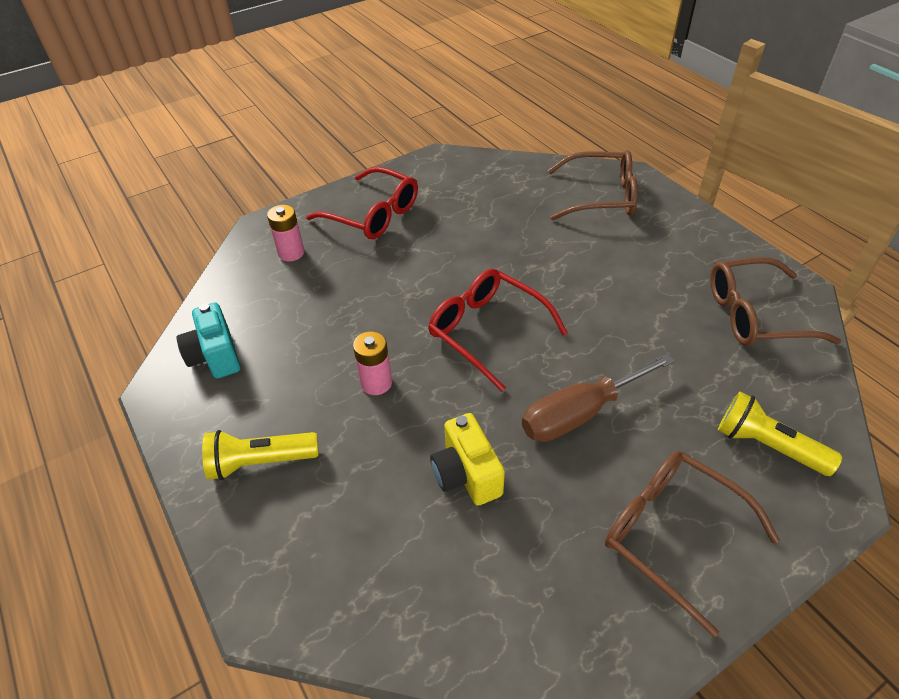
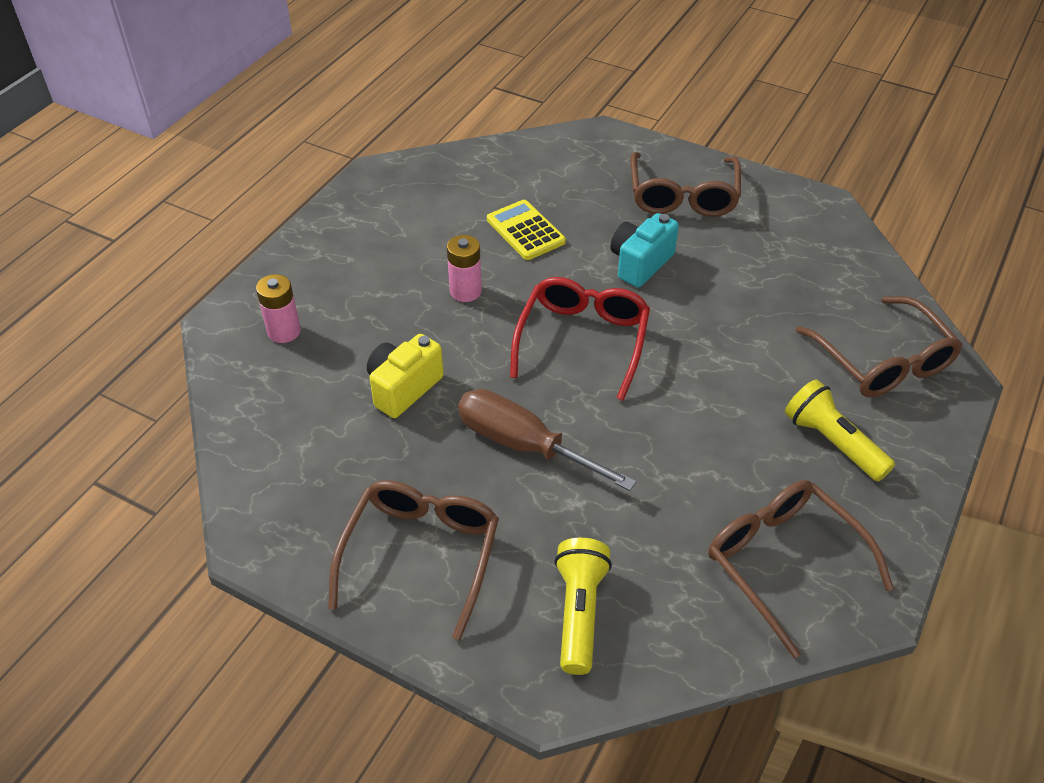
camera: 60 degrees right, 0 degrees up
(215, 356) = (429, 184): turquoise camera -> turquoise camera (640, 263)
(260, 462) = (342, 260): yellow flashlight -> yellow flashlight (832, 442)
(291, 253) = (582, 168): pink battery -> pink battery (284, 331)
(334, 315) = (525, 231): none -> yellow calculator
(373, 214) = (683, 196): red glasses -> brown glasses

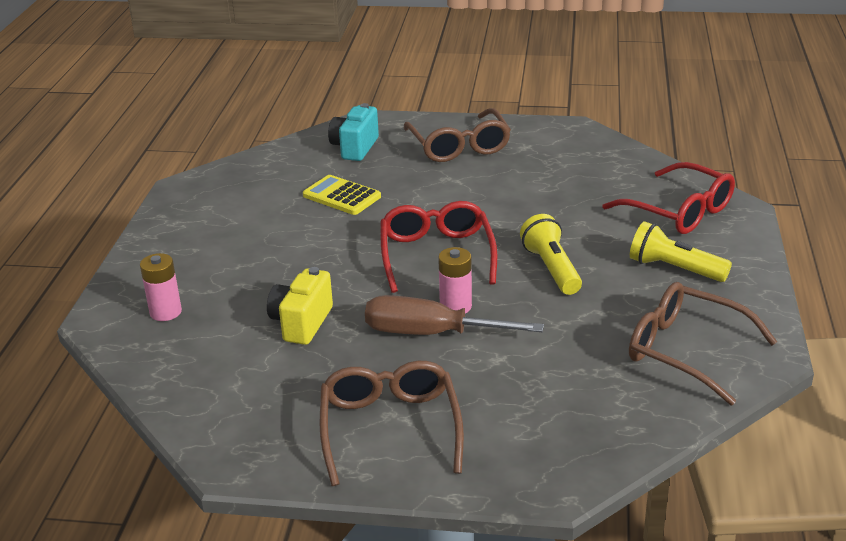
camera: 20 degrees left, 15 degrees down
(465, 291) = (315, 247): pink battery -> pink battery (455, 306)
(579, 612) = (548, 427): yellow flashlight -> yellow flashlight (551, 268)
(640, 263) = (452, 195): turquoise camera -> turquoise camera (355, 148)
(882, 361) = (679, 211): brown glasses -> red glasses

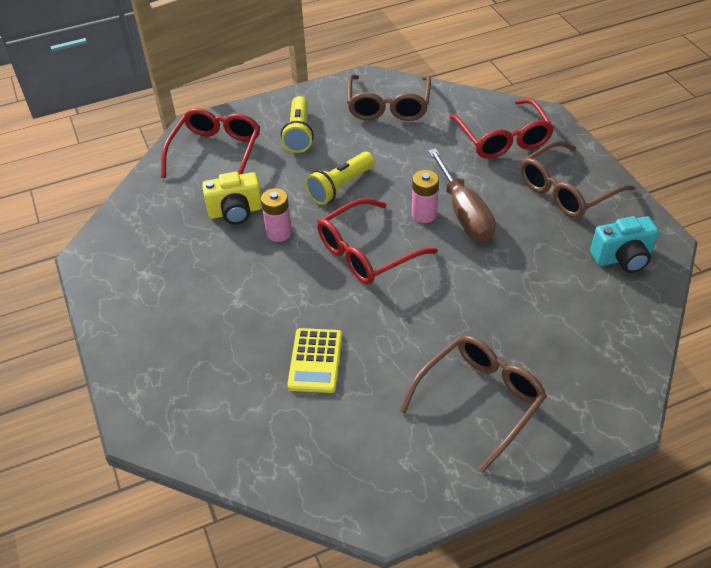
camera: 120 degrees left, 15 degrees up
(165, 312) = (574, 377): pink battery -> pink battery (279, 233)
(301, 323) = (512, 284): yellow camera -> yellow camera (235, 212)
(355, 148) = (211, 404): turquoise camera -> turquoise camera (622, 258)
(459, 146) = (166, 321): brown glasses -> brown glasses (479, 400)
(537, 421) = (503, 138): none -> red glasses

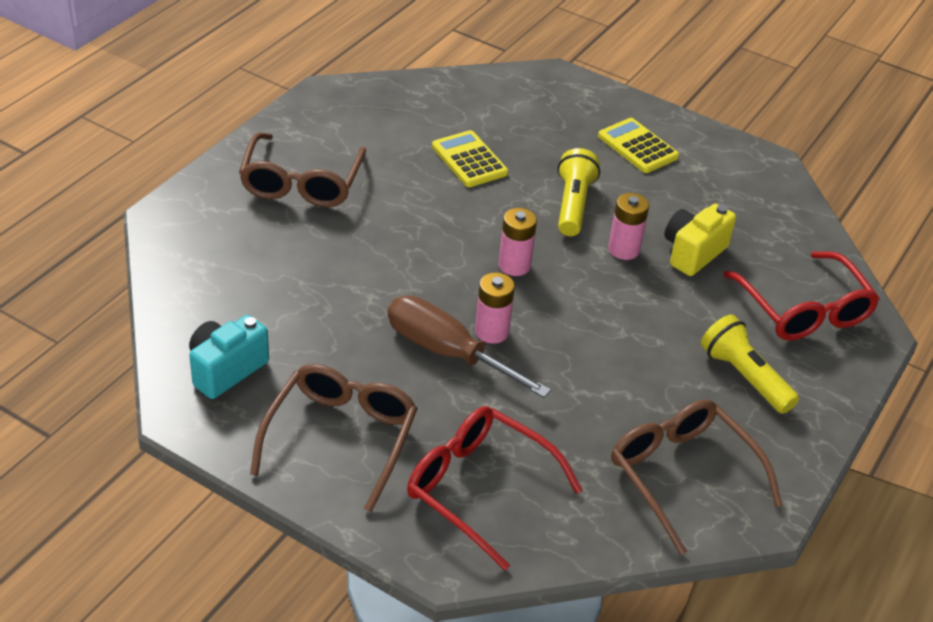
camera: 140 degrees right, 5 degrees down
(165, 312) = (637, 146): none -> yellow calculator
(340, 187) = (617, 326): yellow flashlight -> yellow flashlight (573, 205)
(367, 252) = (514, 265): red glasses -> pink battery

